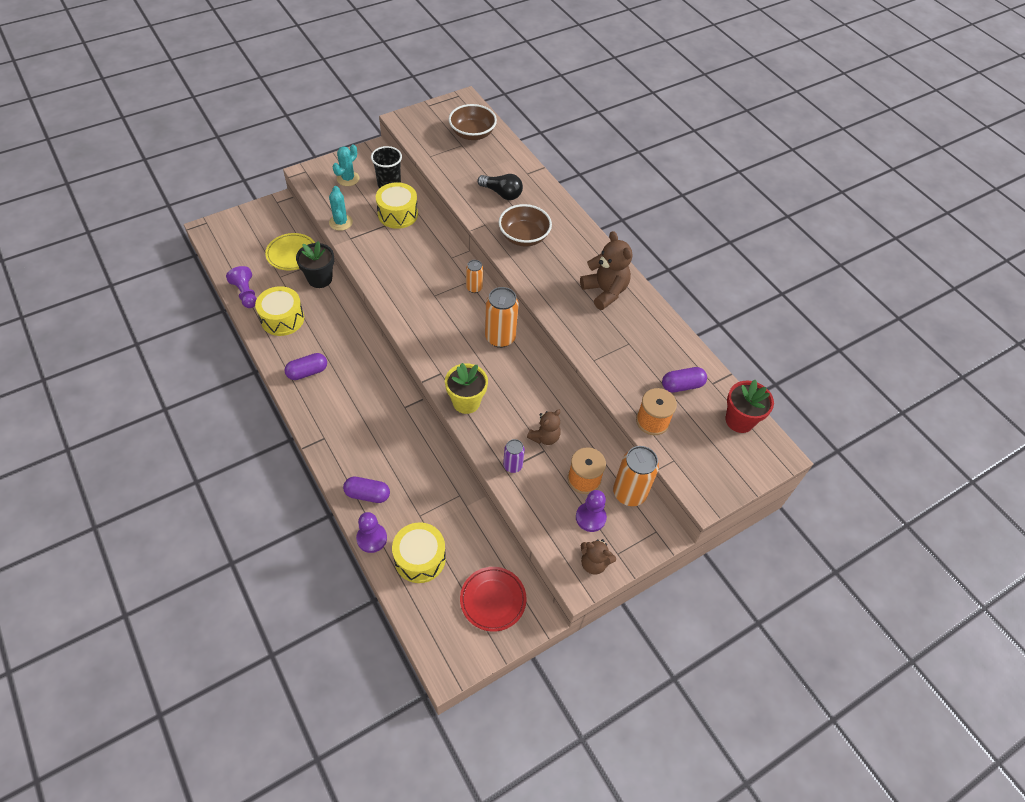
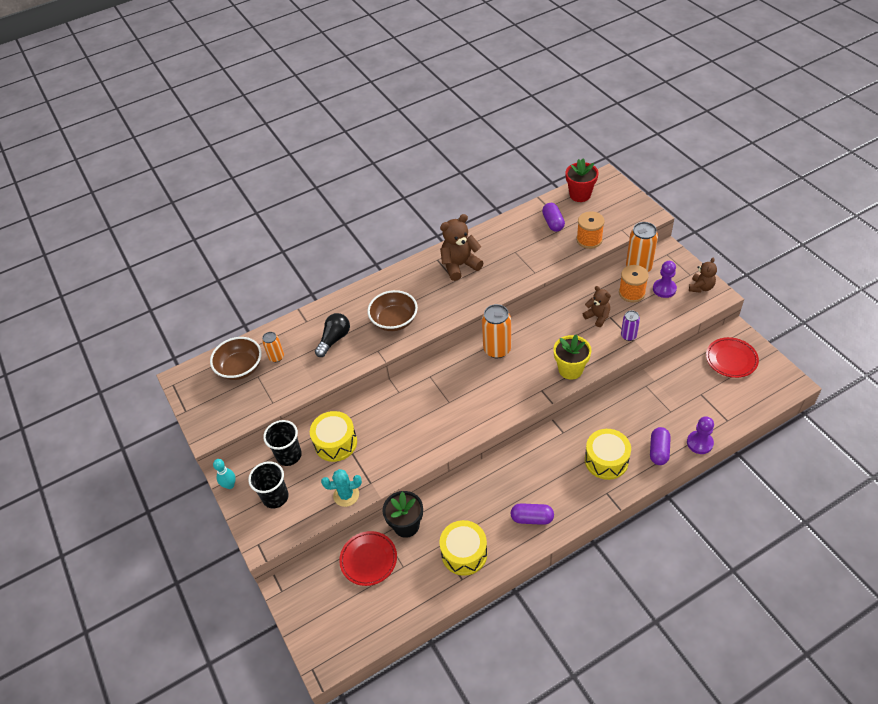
camera: 80 degrees left, 5 degrees down
(246, 294) = (429, 598): purple pawn -> none
(292, 254) = (368, 559): yellow plate -> red plate
(307, 372) = (532, 518): purple capsule -> purple capsule turned 60 degrees counterclockwise
(348, 179) = (275, 497): turquoise cactus -> black cup
(365, 151) = (230, 485): none -> turquoise bowling pin
(420, 558) = (709, 408): yellow drum -> yellow drum (606, 460)
(474, 288) = (438, 371): orange can -> orange can (276, 357)

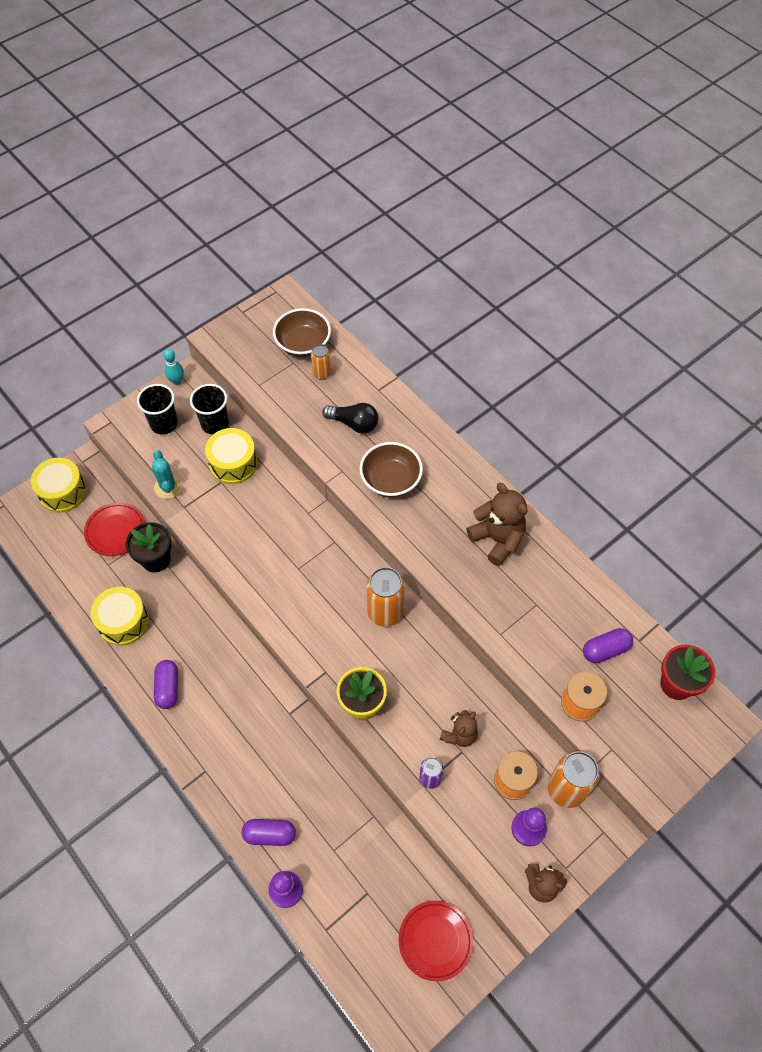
camera: 75 degrees right, 10 degrees up
(606, 460) = (251, 768): yellow drum -> yellow drum (63, 492)

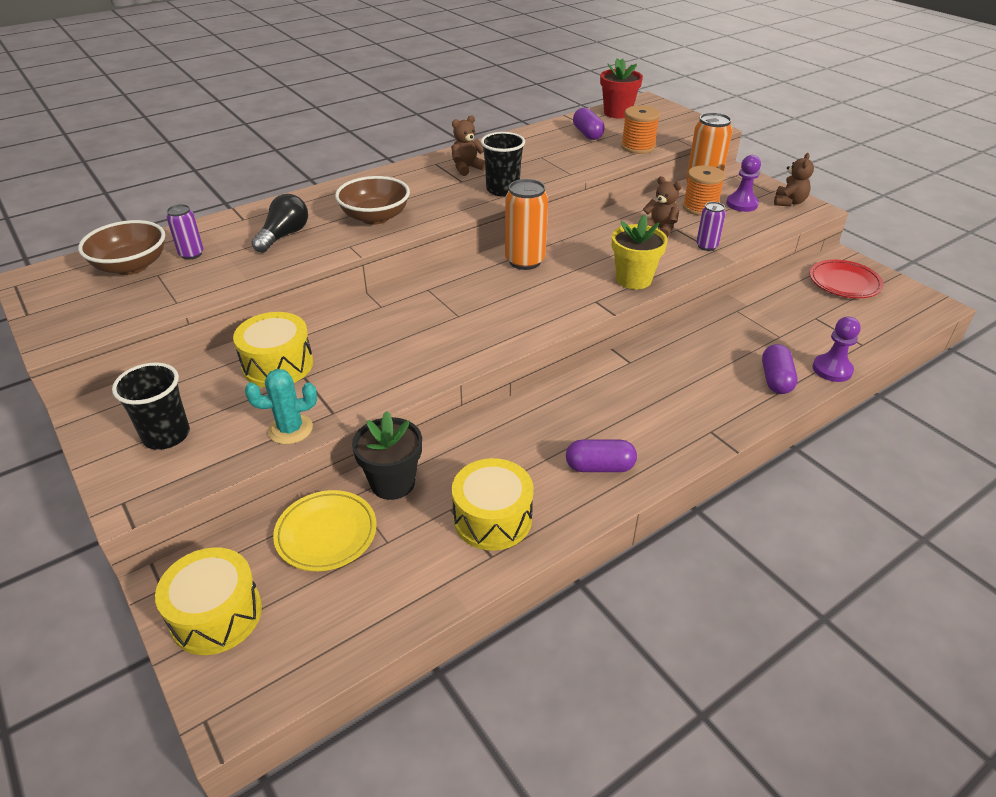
camera: 85 degrees left, 20 degrees down
(115, 531) = (326, 534): red plate -> yellow plate
(177, 381) = (88, 422): turquoise bowling pin -> none
(215, 424) = (198, 382): black cup -> black cup (502, 190)
(322, 373) = (191, 254): orange can -> purple can
(497, 539) = (467, 168): brown teddy bear -> brown teddy bear, size x0.62

